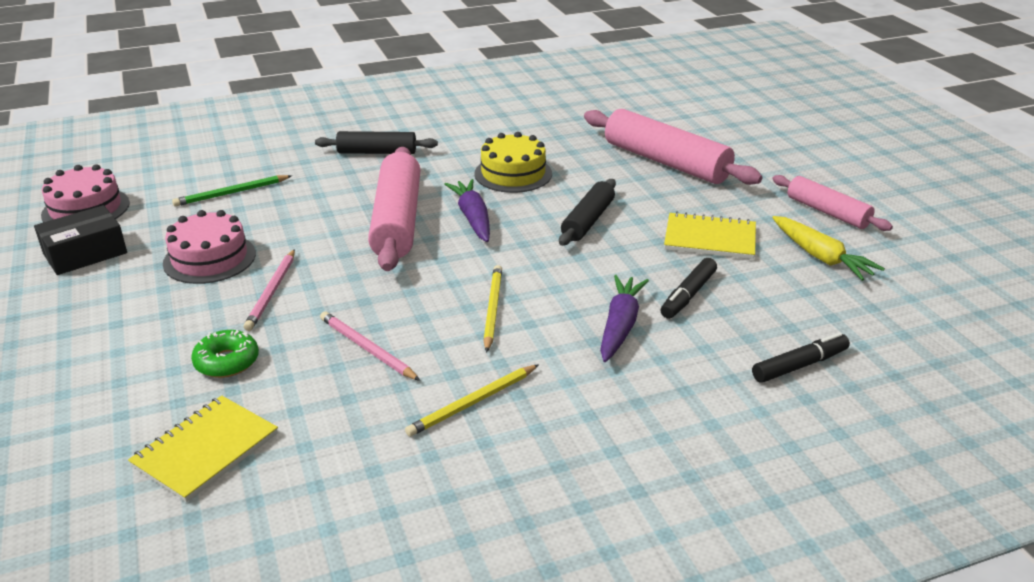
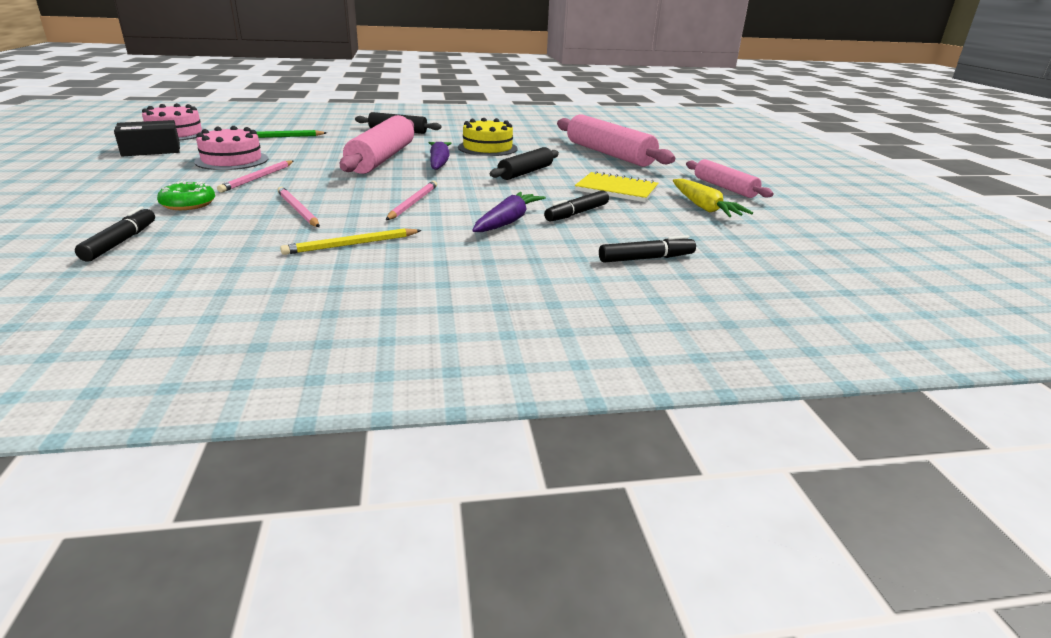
camera: 10 degrees right, 5 degrees down
(206, 450) = (121, 242): yellow notebook -> black marker
(492, 309) = (413, 203): yellow pencil -> pink pencil

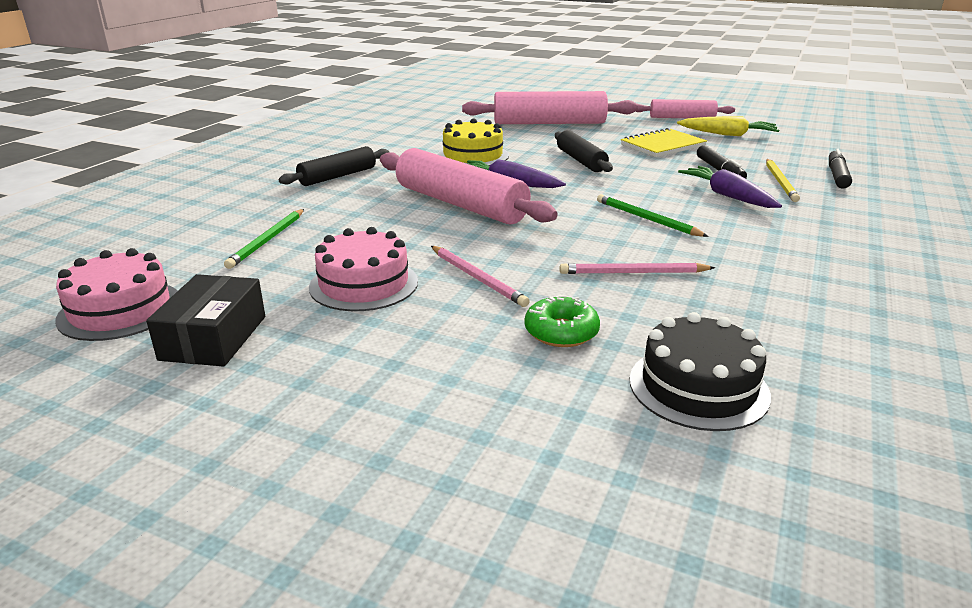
camera: 55 degrees left, 0 degrees up
(121, 242) = (698, 387): black marker -> black cake
(351, 244) = (764, 264): yellow pencil -> yellow pencil (780, 182)
(413, 203) = (647, 219): pink pencil -> green pencil

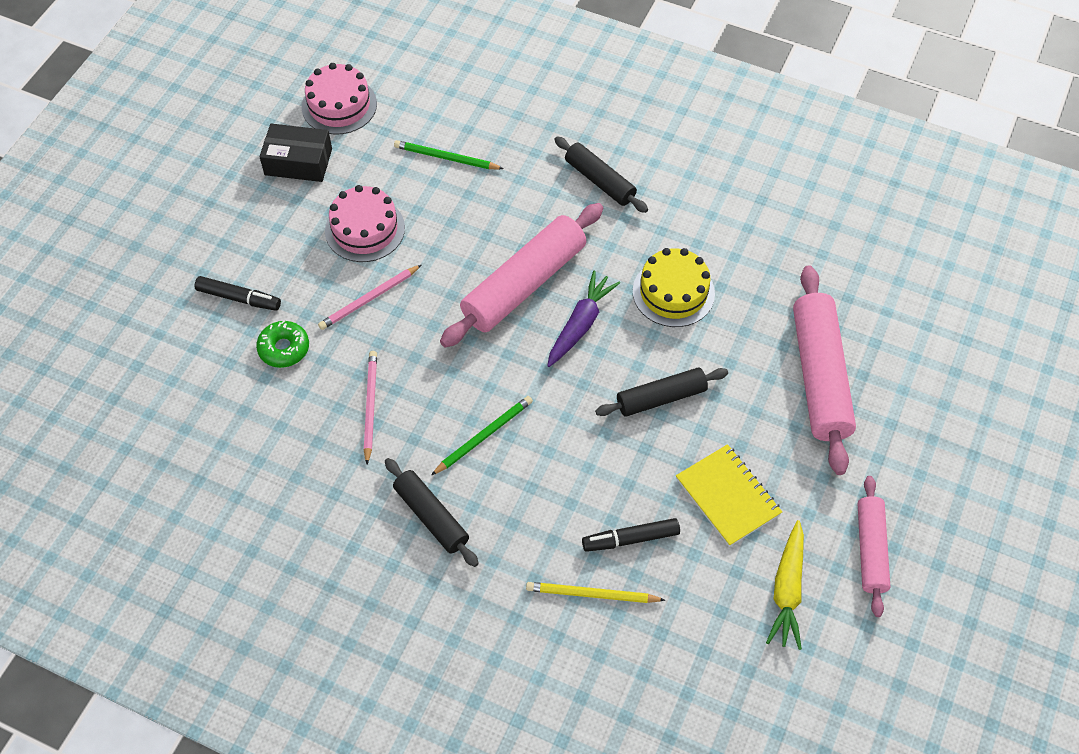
camera: 90 degrees right, 30 degrees up
(698, 387) = (209, 417): black cake -> none
(728, 196) = (546, 525): purple carrot -> none
(753, 240) = (431, 516): none -> black rolling pin
(837, 176) = (616, 669): black marker -> black marker (239, 298)

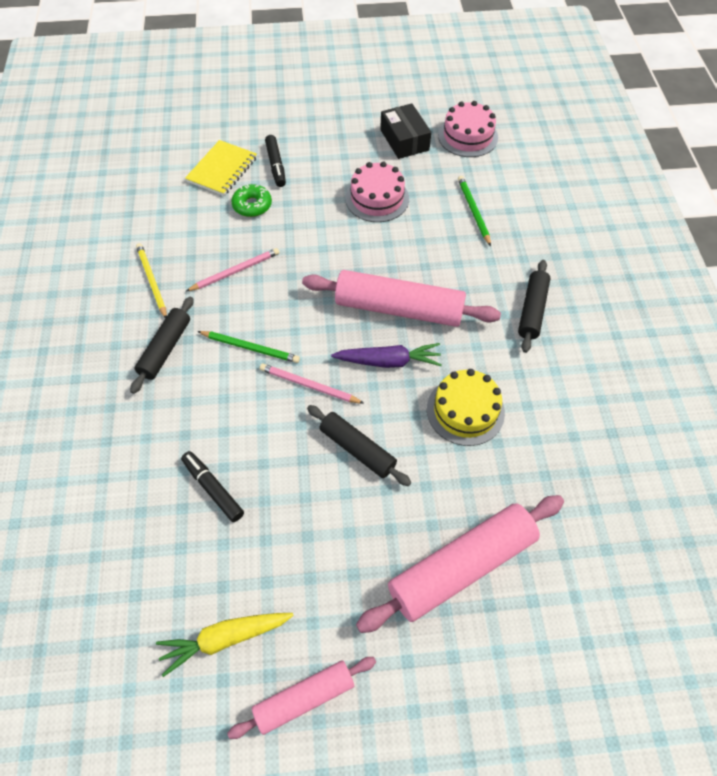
camera: 60 degrees right, 0 degrees up
(369, 299) = (321, 228): pink pencil -> pink pencil (309, 385)
(592, 594) = (149, 484): yellow pencil -> yellow pencil (152, 281)
(727, 496) = (292, 545): yellow notebook -> yellow notebook (222, 170)

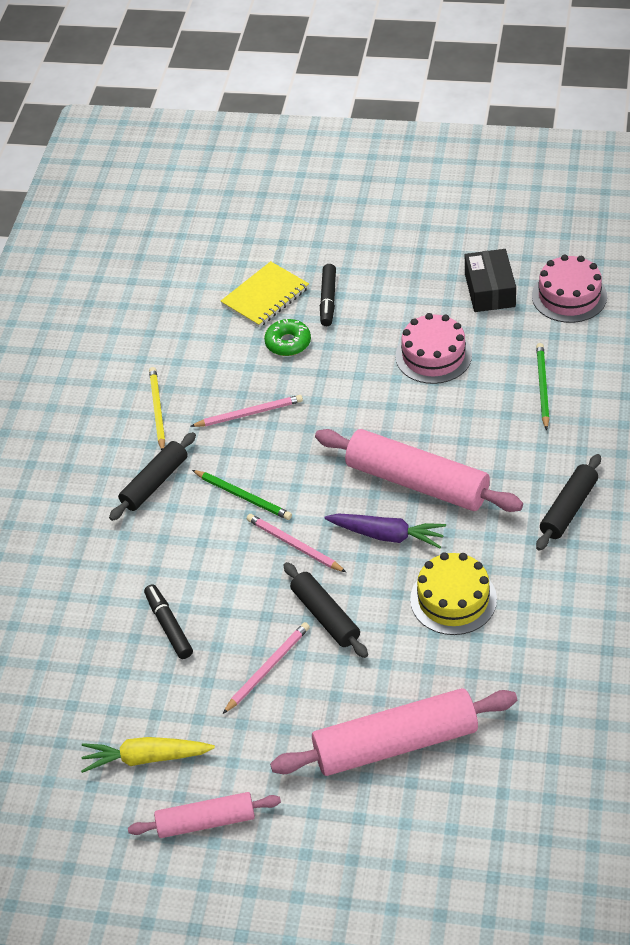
camera: 20 degrees right, 10 degrees down
(319, 513) = (268, 668): none -> pink pencil

